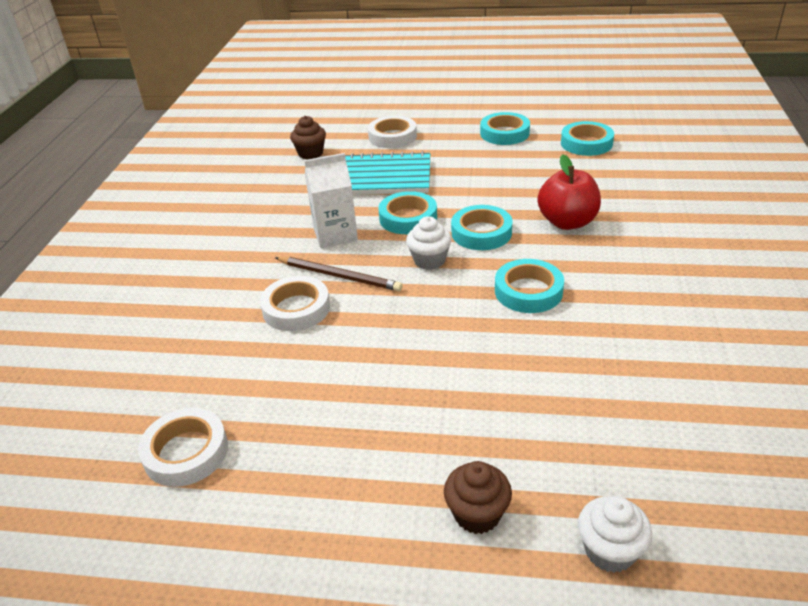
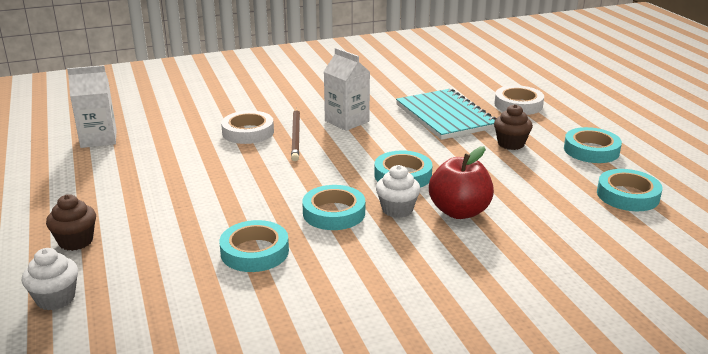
camera: 60 degrees right, 10 degrees down
(186, 452) = (98, 139): white tape -> white carton
(310, 153) = (452, 83): brown cupcake -> brown cupcake (511, 144)
(408, 218) = (395, 141): turquoise tape -> turquoise tape (254, 252)
(429, 260) = (343, 163): white cupcake -> white cupcake (397, 209)

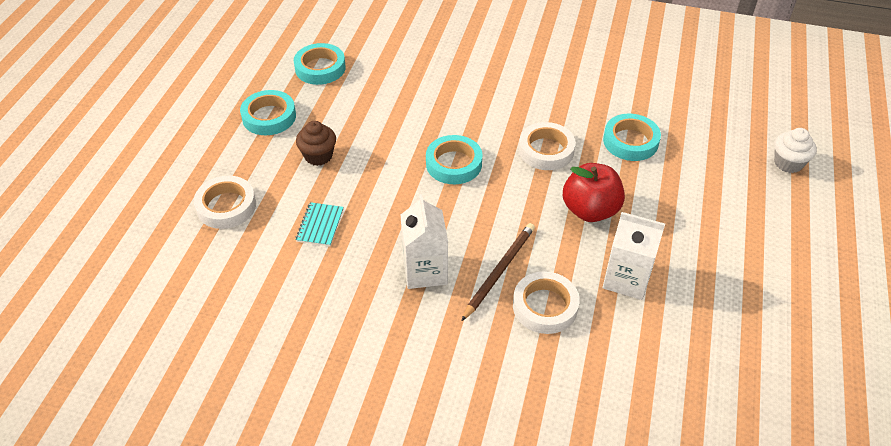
camera: 145 degrees left, 20 degrees up
(76, 241) = (769, 215): brown cupcake -> none
(98, 139) = (725, 384): white carton -> white carton (626, 279)
(334, 213) = (546, 150): turquoise tape -> white tape
(397, 209) = (495, 131): white cupcake -> none
(445, 116) = (320, 225): turquoise notebook -> turquoise notebook, size x0.45
(459, 211) = (453, 109): red apple -> red apple (590, 210)

